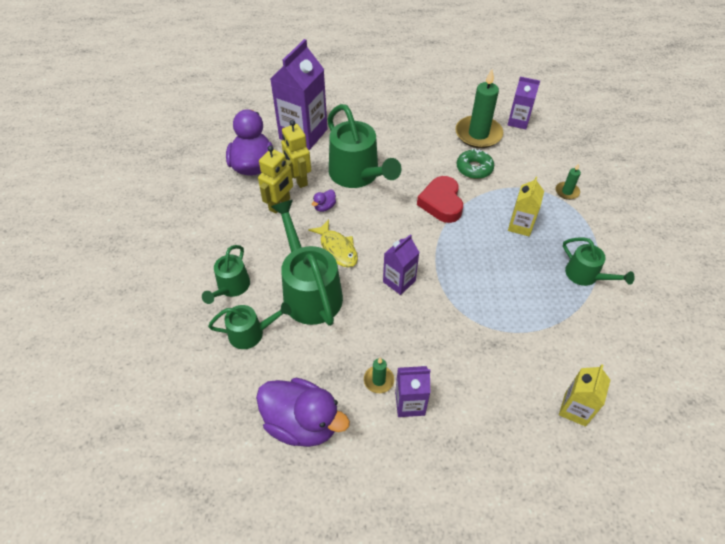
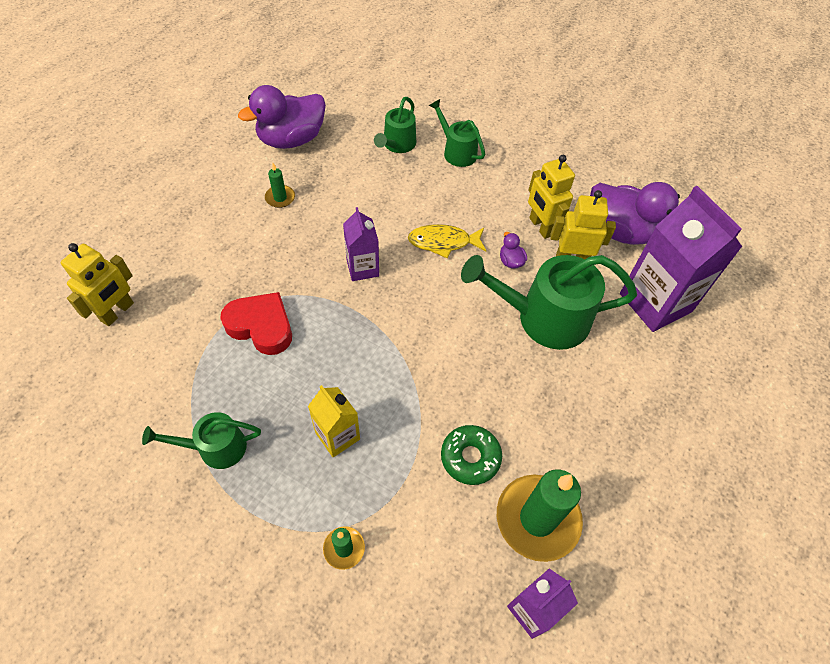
camera: 120 degrees right, 5 degrees up
(309, 291) = (409, 198): green watering can -> none
(410, 403) = (242, 205): purple carton -> none
(441, 203) = (437, 375): red heart -> red heart (261, 326)
(575, 409) = (117, 312): yellow carton -> yellow robot

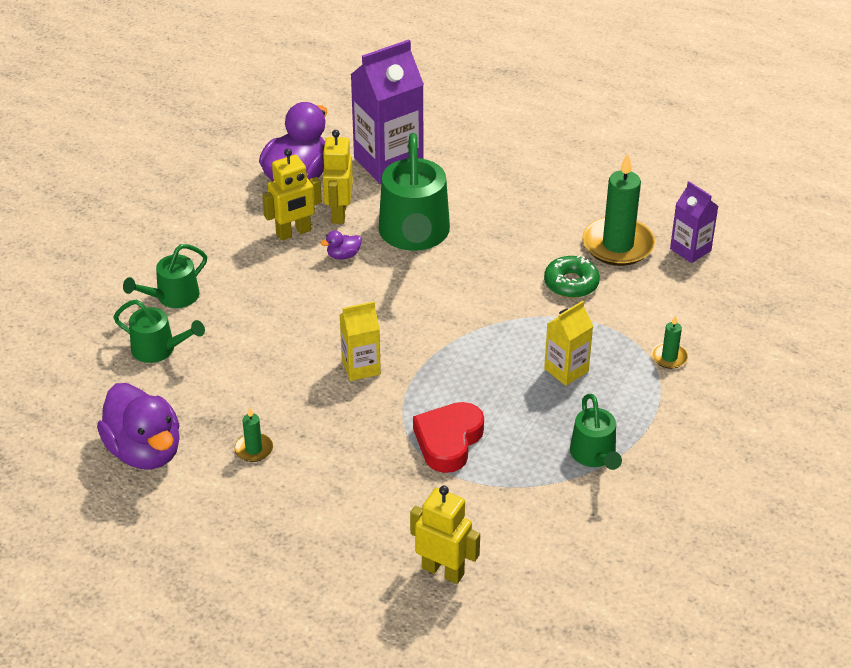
camera: 90 degrees left, 15 degrees down
(362, 268) = (361, 367): purple carton -> yellow carton
(443, 242) = (320, 305): yellow fish -> none

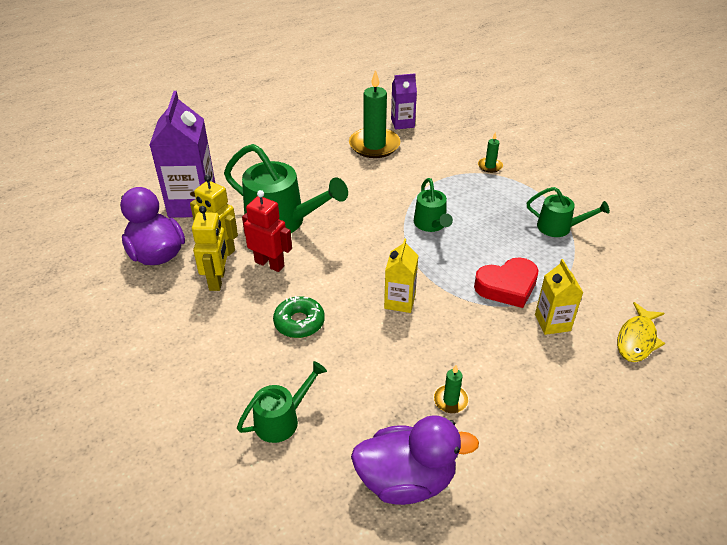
camera: 60 degrees left, 0 degrees up
(172, 297) = (223, 384): green watering can -> green watering can (431, 224)
(343, 255) = (269, 264): purple duck -> red robot
(443, 571) = (637, 339): yellow robot -> yellow fish
(448, 441) = (507, 286): red heart -> red heart turned 75 degrees counterclockwise
(566, 370) = (473, 208): yellow carton -> yellow carton (552, 322)
(571, 283) = (393, 175): green donut -> green donut (299, 322)

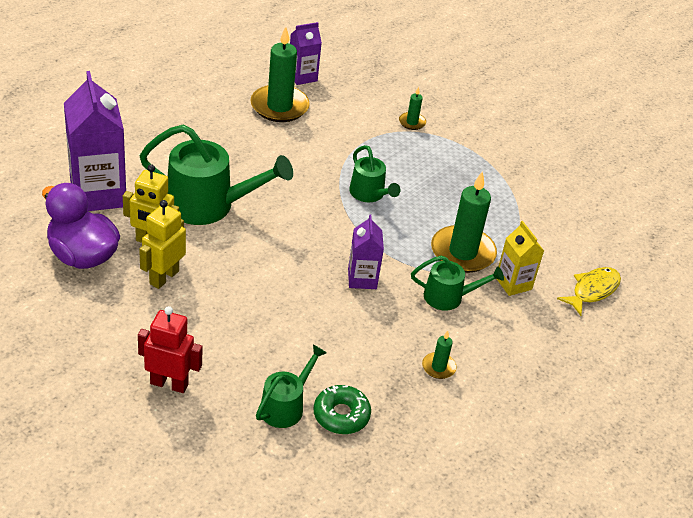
camera: 20 degrees left, 0 degrees up
(217, 280) = (164, 277): yellow robot -> yellow robot turned 135 degrees counterclockwise
(269, 264) = (213, 254): red robot -> red robot (169, 384)
(299, 322) = (268, 311): green donut -> green donut (341, 415)
(400, 301) = (362, 279): yellow carton -> purple carton
(406, 480) = (419, 442): purple duck -> none
(507, 286) = (462, 252): red heart -> green candle
(559, 227) = (498, 186): green watering can -> green watering can (449, 297)
(637, 339) = (592, 290): yellow fish -> yellow fish turned 150 degrees counterclockwise

